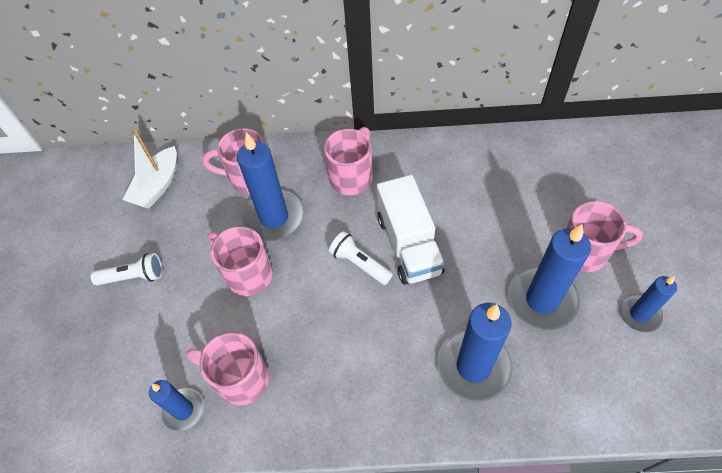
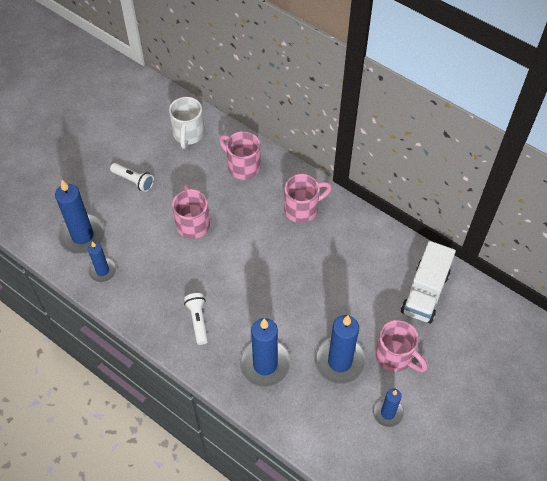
camera: 35 degrees right, 0 degrees up
(157, 186) = (188, 134): white boat -> white mug
(240, 378) = (142, 276): pink mug -> none
(274, 217) = (235, 201): blue candle -> blue candle (82, 235)
(359, 264) = (258, 264): white flashlight -> white flashlight (198, 320)
(409, 245) = (296, 274): white truck -> white truck (425, 292)

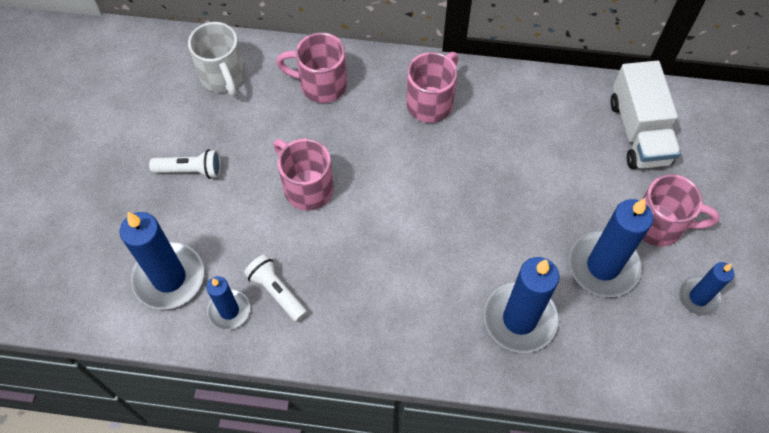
camera: 30 degrees left, 5 degrees up
(198, 320) = (399, 308): white flashlight -> white flashlight (276, 291)

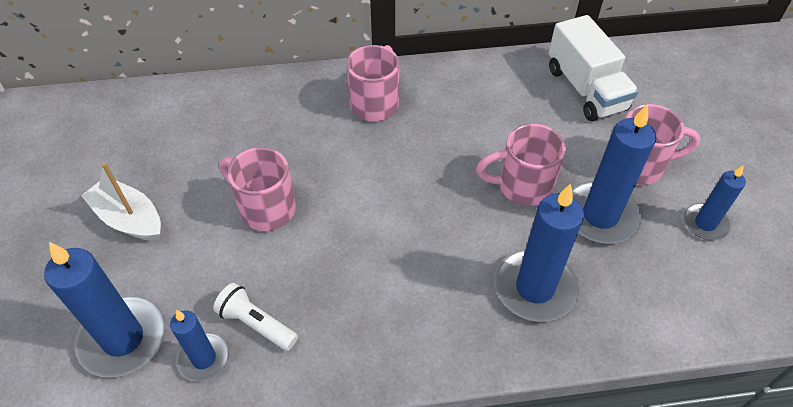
camera: 15 degrees left, 10 degrees down
(191, 170) = (129, 219): white flashlight -> white boat
(223, 77) = (149, 122): white mug -> none
(321, 85) = (257, 109): pink mug -> pink mug (522, 186)

